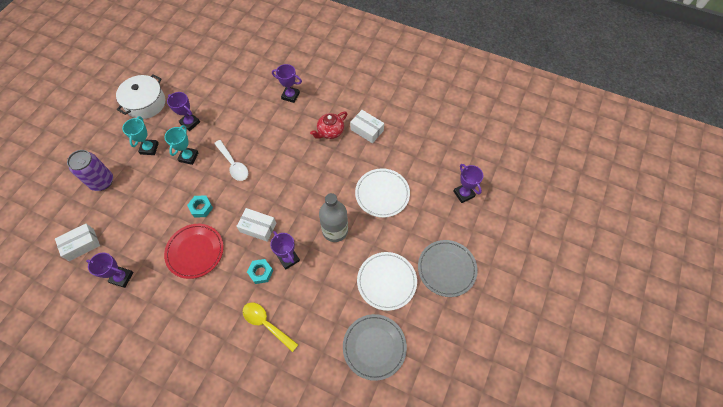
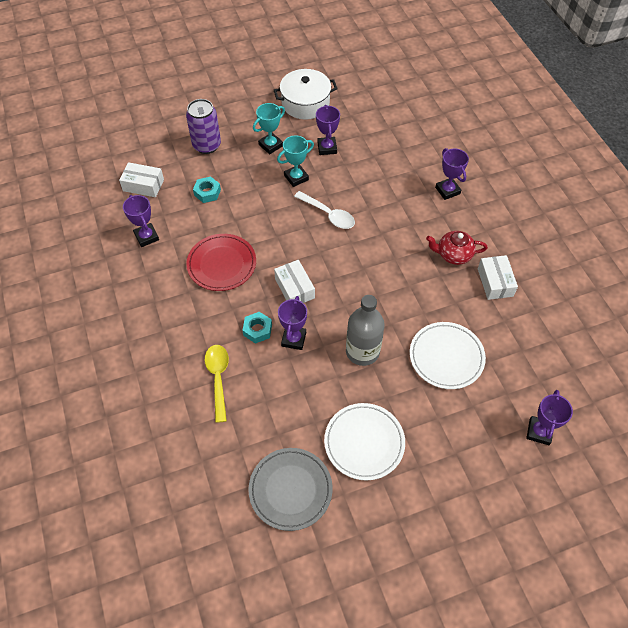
camera: 45 degrees right, 5 degrees down
(201, 208) = (263, 231): turquoise nut -> turquoise nut (207, 192)
(233, 165) = (328, 215): white spoon -> white spoon turned 60 degrees counterclockwise
(446, 269) = (439, 487): grey plate -> none

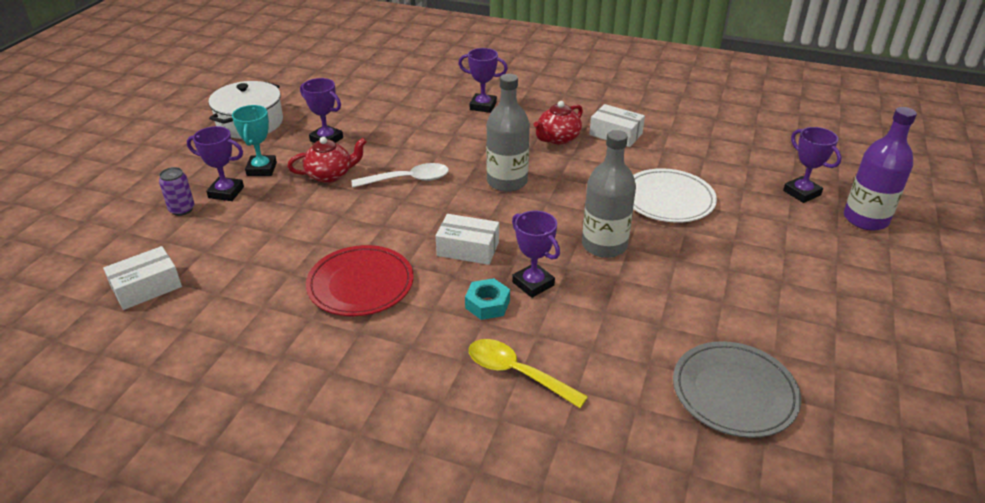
camera: 50 degrees left, 20 degrees down
(146, 237) = (226, 326): purple trophy -> purple trophy (226, 192)
(207, 145) = (182, 209): purple can -> purple can, size x0.58
(207, 192) = (245, 243): turquoise nut -> none
(296, 177) = (330, 175): turquoise trophy -> red teapot
(364, 442) = (719, 302): white plate -> none
(376, 261) = (507, 182): none -> grey bottle
(546, 487) = (865, 219): none -> purple bottle

